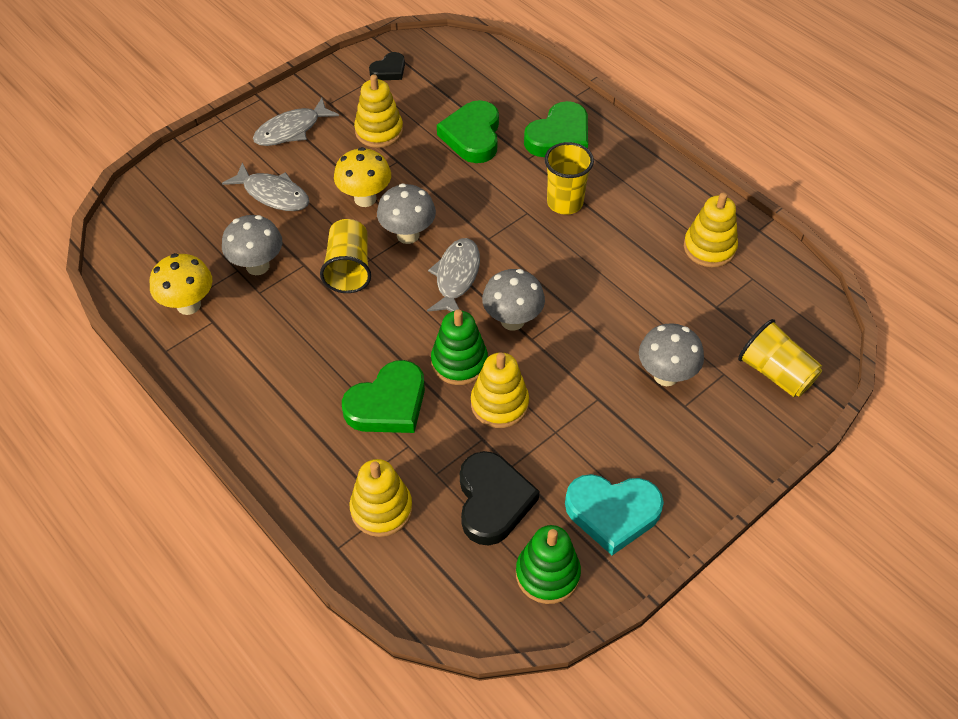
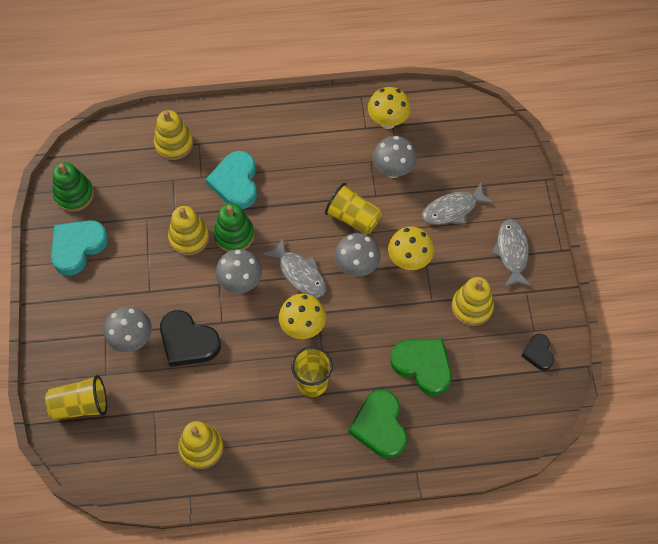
camera: 125 degrees right, 10 degrees up
(388, 404) = (235, 182): green heart -> turquoise heart
(493, 501) = (134, 196): black heart -> black heart (188, 341)
(514, 241) = (303, 327): none -> yellow mushroom

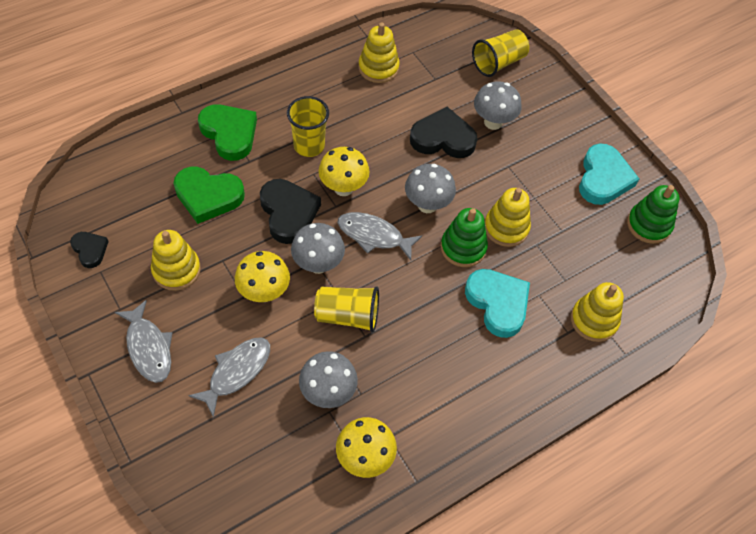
camera: 150 degrees right, 5 degrees down
(360, 322) = (288, 213): none -> black heart

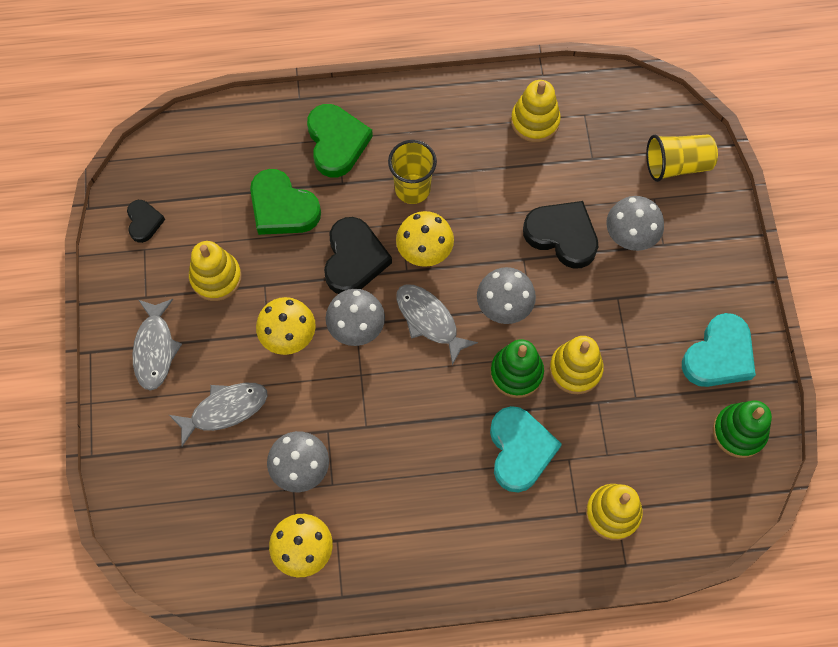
camera: 30 degrees right, 10 degrees up
(347, 316) = (359, 398): yellow cup -> none

